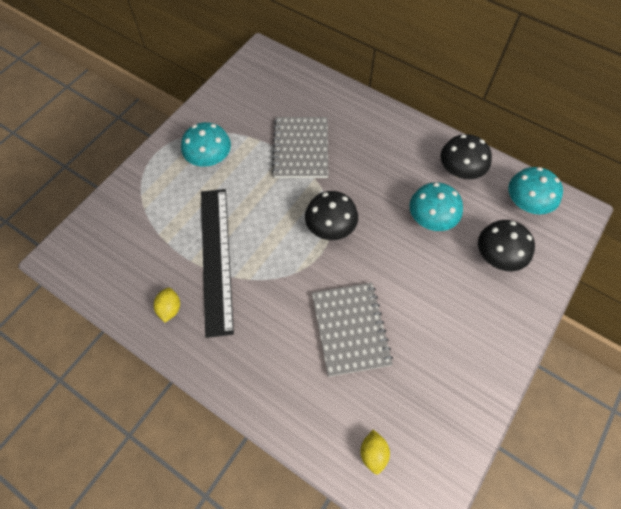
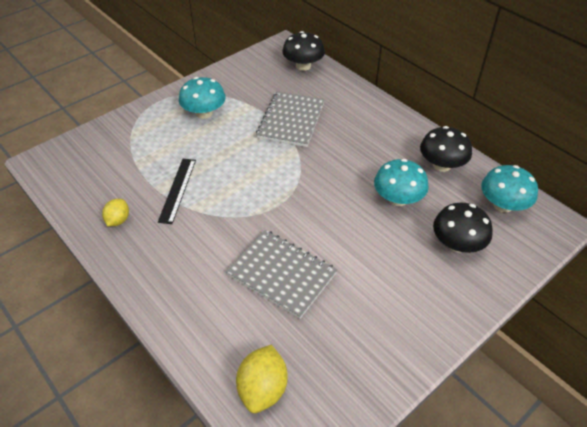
camera: 15 degrees right, 15 degrees down
(216, 258) = (178, 190): black ruler -> black ruler, size x0.56
(330, 227) = (295, 186): black mushroom -> black mushroom (303, 66)
(350, 329) = (281, 274): grey notebook -> grey notebook turned 60 degrees counterclockwise
(373, 453) = (263, 389): yellow lemon -> yellow lemon, size x1.61

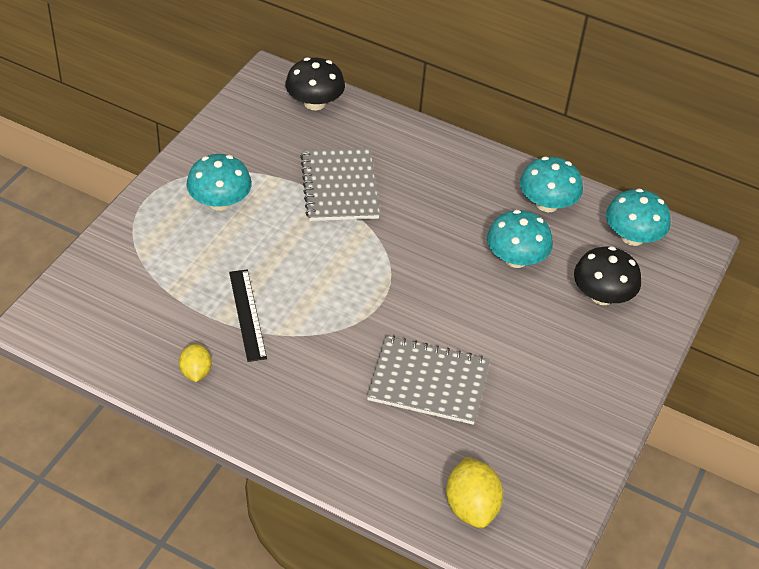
camera: 25 degrees left, 0 degrees up
(441, 165) = (547, 204): black mushroom -> turquoise mushroom

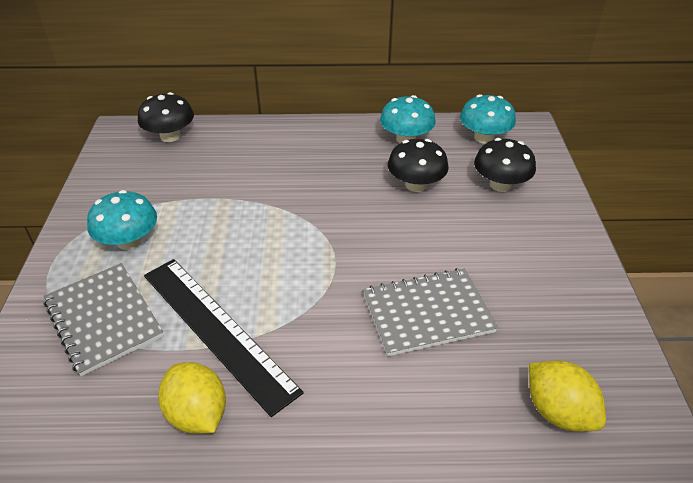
camera: 25 degrees left, 5 degrees down
(196, 372) = (197, 414): yellow lemon -> yellow lemon, size x1.61
(247, 314) = (217, 329): black ruler -> black ruler, size x1.78
(339, 186) = (233, 188): grey notebook -> grey notebook (103, 319)
(516, 259) = (416, 185): turquoise mushroom -> black mushroom

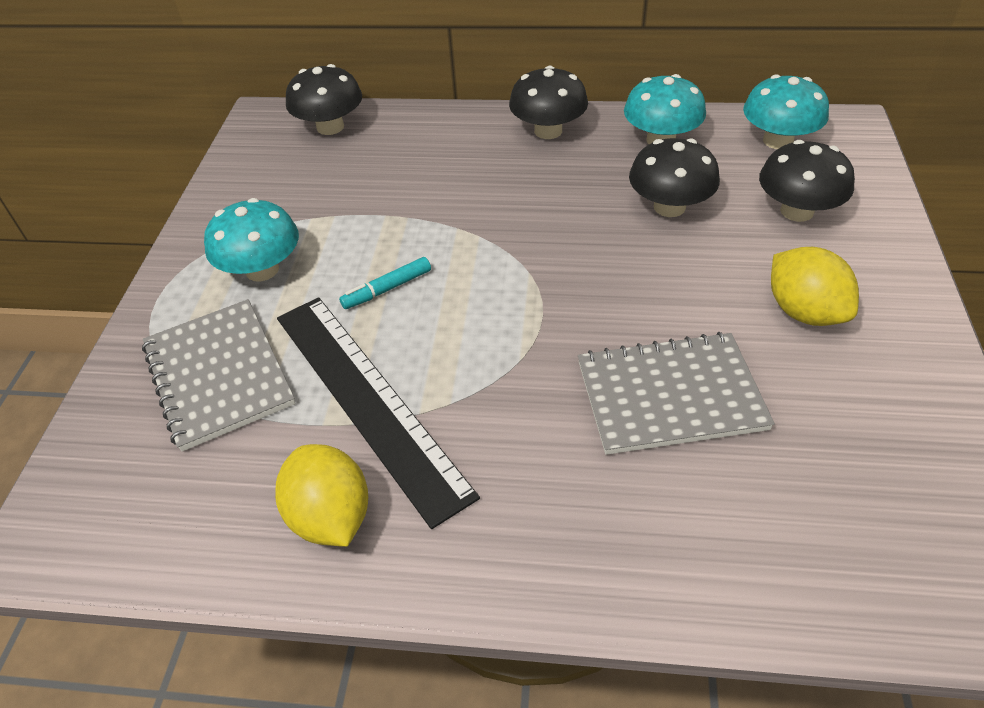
camera: 10 degrees right, 5 degrees up
(223, 250) = (387, 289): none -> turquoise marker
(328, 135) = (548, 131): none -> black mushroom
(558, 411) = (857, 557): yellow lemon -> yellow lemon (804, 311)

